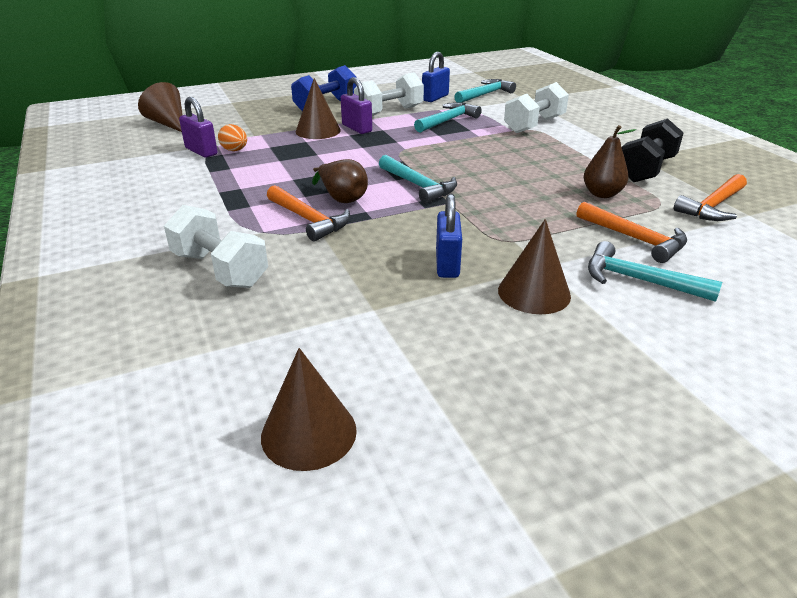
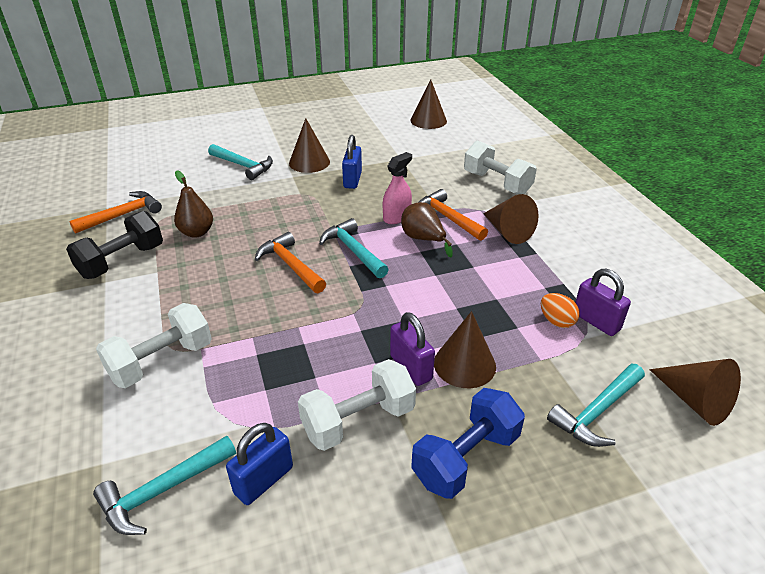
camera: 175 degrees left, 5 degrees up
(239, 209) = (508, 231): none -> brown cone
(374, 218) = (396, 217): none -> pink spray bottle
(447, 121) = (276, 383): turquoise hammer -> turquoise hammer (597, 412)
(634, 239) = (216, 191): orange hammer -> orange hammer (290, 265)

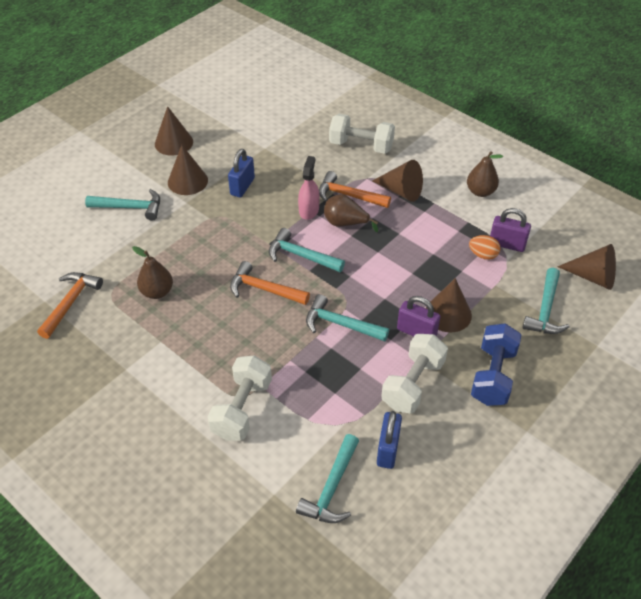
camera: 30 degrees left, 10 degrees up
(122, 261) = (120, 345): black dumbbell -> none
(335, 325) = (341, 324): none -> turquoise hammer
(352, 180) = (242, 186): blue padlock -> blue padlock turned 45 degrees clockwise
(428, 120) = (254, 95): brown cone -> brown cone (173, 143)
(601, 260) = (480, 192): none -> brown pear

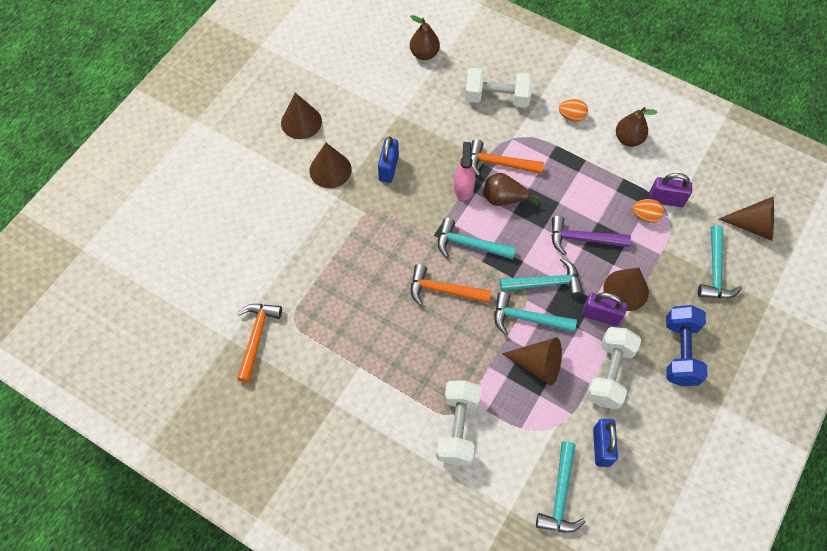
camera: 10 degrees left, 15 degrees up
(130, 207) = (280, 212): turquoise hammer -> turquoise hammer (545, 283)
(157, 292) = (339, 310): brown pear -> brown pear (424, 54)
(401, 191) = (550, 150): brown cone -> brown cone (538, 364)
(414, 266) = (582, 239): none -> purple hammer
(429, 168) = (571, 116): none -> orange egg

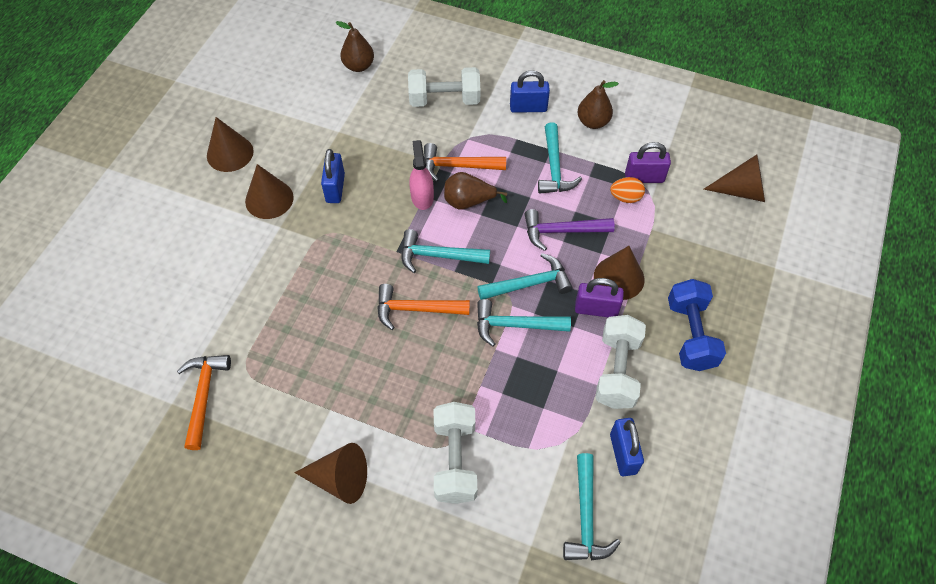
camera: 10 degrees left, 5 degrees down
(538, 364) = (536, 374): brown cone -> brown cone (340, 479)
(571, 116) = (528, 108): orange egg -> blue padlock
(715, 270) = (711, 243): turquoise hammer -> turquoise hammer (554, 167)

